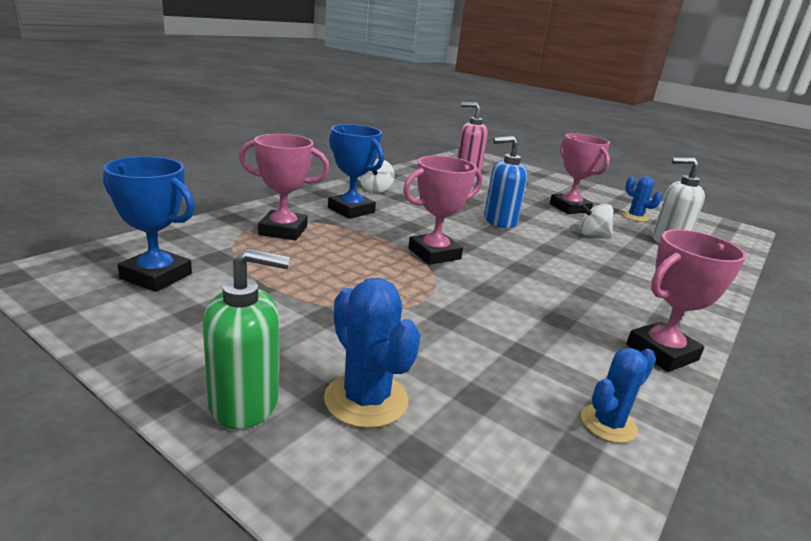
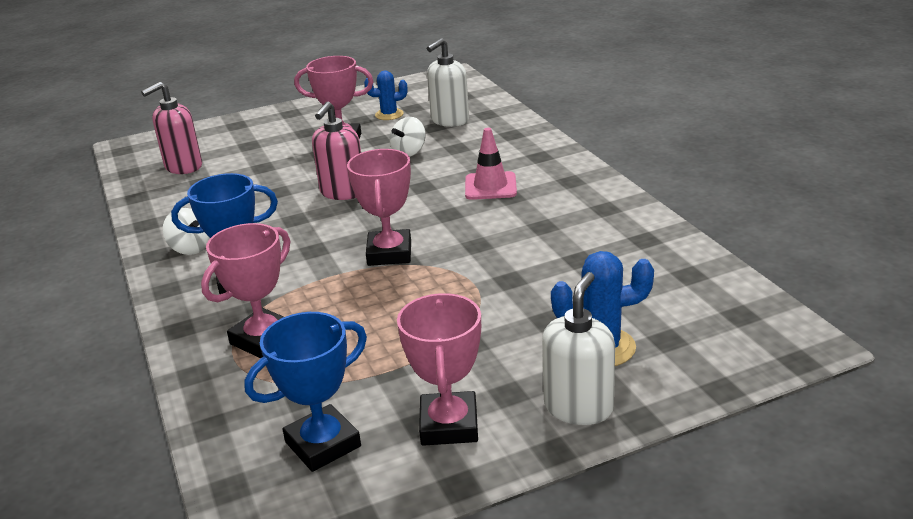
camera: 55 degrees left, 5 degrees up
(245, 403) = (578, 407): green soap dispenser -> white soap dispenser
(499, 221) = (342, 192): blue soap dispenser -> pink soap dispenser
(591, 279) = (490, 186): none -> pink traffic cone
(608, 424) = (671, 253): blue cactus -> none
(661, 352) = (608, 199): pink trophy -> pink trophy (449, 425)

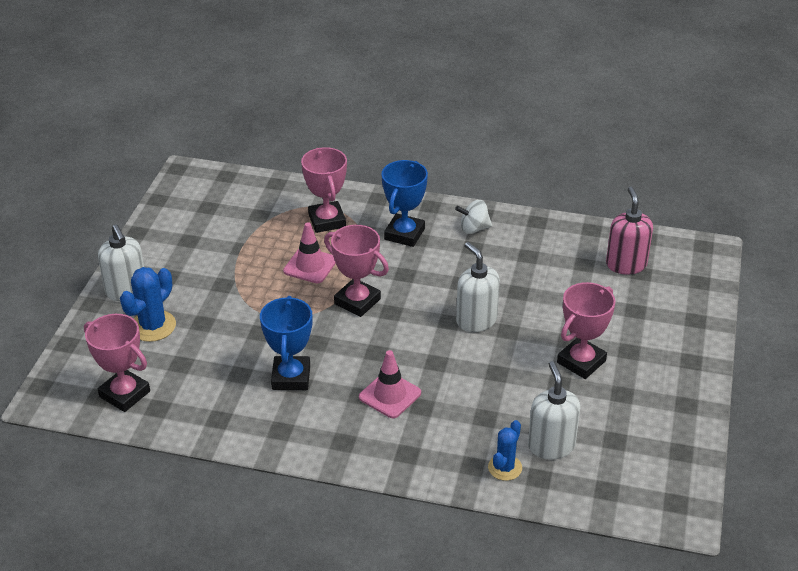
camera: 125 degrees right, 10 degrees up
(323, 444) = (216, 208): blue trophy -> blue trophy (291, 377)
(342, 192) = (476, 320): pink soap dispenser -> white soap dispenser
(364, 306) = (310, 266): none -> pink traffic cone
(389, 114) = (613, 416): blue cactus -> blue cactus (505, 468)
(409, 152) = (509, 386): white spinning top -> none
(449, 425) = (175, 247): pink trophy -> pink trophy (125, 394)

